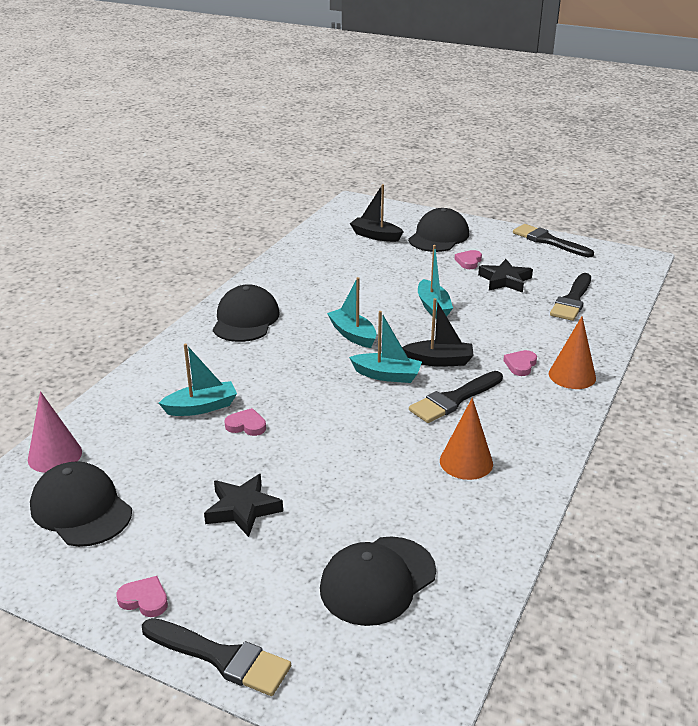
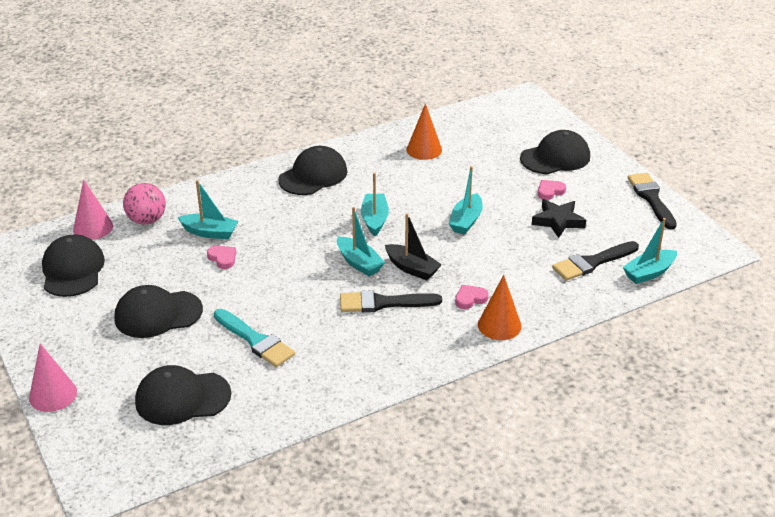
camera: 35 degrees right, 5 degrees up
(113, 423) = (147, 220): none -> pink ball
(144, 599) = (50, 341): pink heart -> none
(221, 657) = (53, 394): black brush -> pink cone
(242, 509) = (158, 314): black star -> black cap
(375, 236) = (501, 137): black boat -> none
(379, 486) = (255, 340): none -> turquoise brush
(466, 462) = (332, 352): orange cone -> orange cone (424, 149)
(621, 292) = (649, 273): none -> turquoise boat

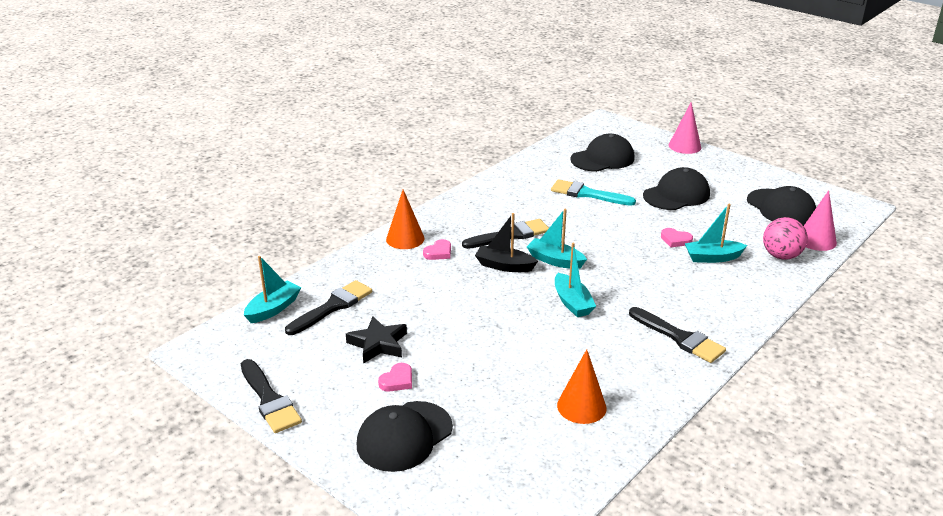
camera: 160 degrees right, 5 degrees down
(313, 175) = (679, 337): black cap -> black brush
(466, 221) = (478, 322): turquoise boat -> none

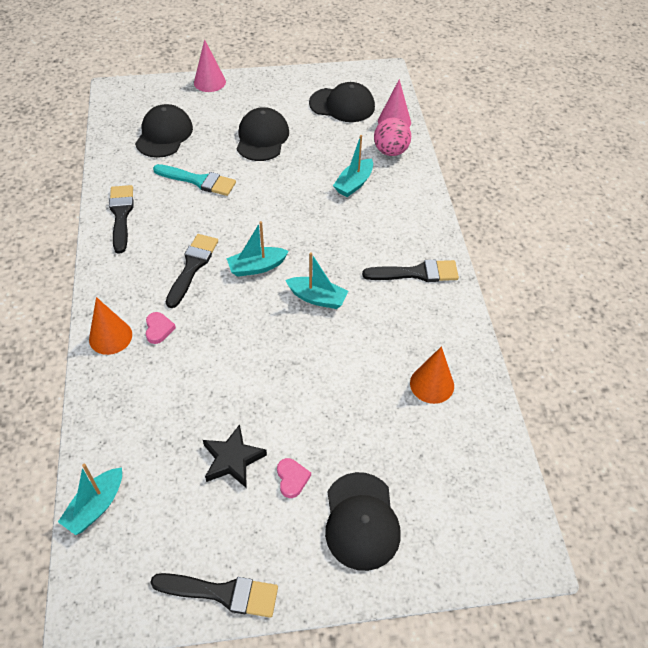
camera: 50 degrees left, 20 degrees up
(273, 309) = (96, 506): turquoise boat -> turquoise boat turned 135 degrees counterclockwise
(332, 307) = (145, 458): black brush -> black brush (121, 215)
(504, 266) = (227, 302): black boat -> none
(588, 194) = (198, 181): turquoise brush -> turquoise brush turned 135 degrees counterclockwise
(675, 240) = (312, 184): pink heart -> none

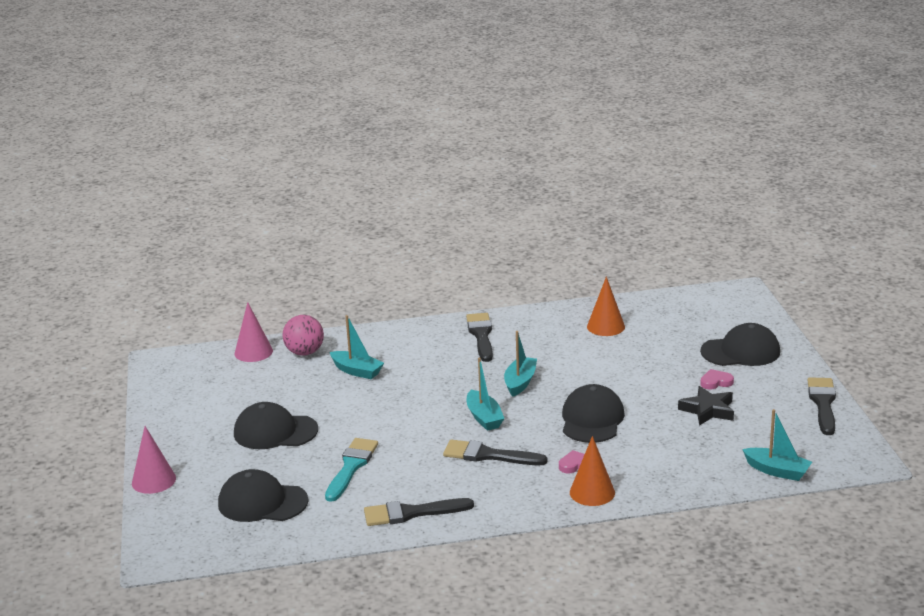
camera: 90 degrees left, 25 degrees down
(342, 105) = (218, 384): black cap -> black cap (592, 419)

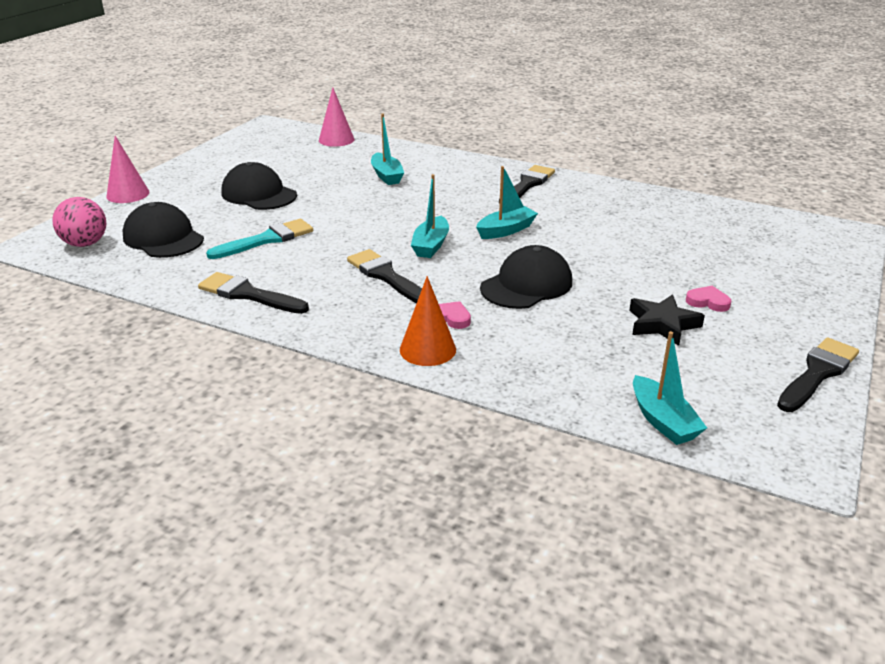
camera: 35 degrees right, 5 degrees up
(305, 352) = (370, 151): pink ball -> pink ball (85, 244)
(606, 326) = (654, 215): orange cone -> none
(740, 352) = (776, 284): black cap -> none

